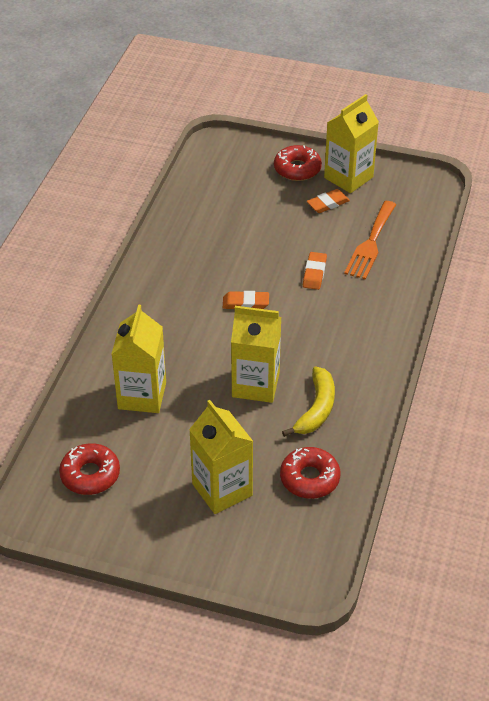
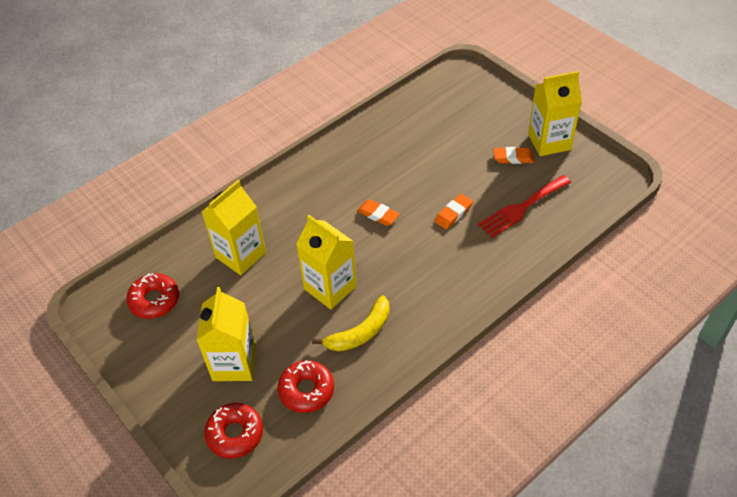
camera: 35 degrees right, 5 degrees up
(297, 169) = (511, 117): red donut -> red donut (235, 434)
(370, 243) = (522, 208): orange fork -> red fork

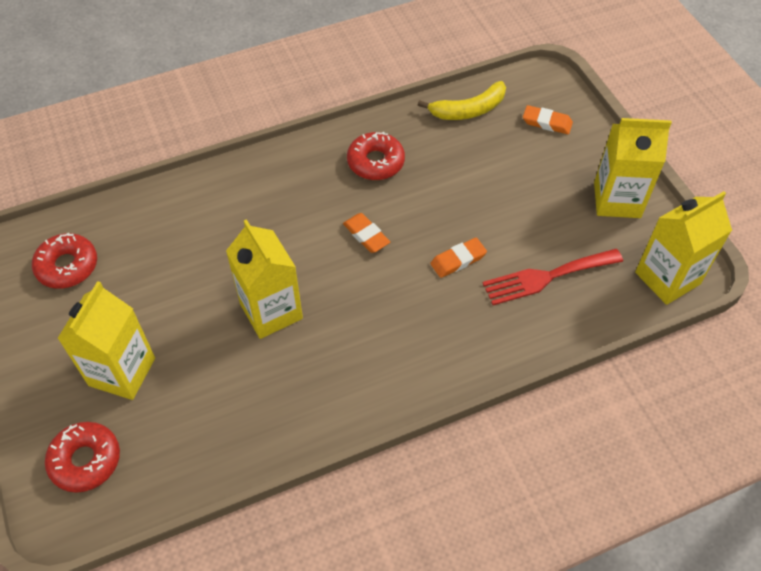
camera: 15 degrees right, 5 degrees up
(240, 255) = (186, 239): yellow carton -> yellow carton (667, 278)
(306, 390) = (189, 432): red donut -> red donut (375, 162)
(360, 332) = (282, 379): yellow banana -> yellow banana (468, 110)
(513, 157) = (562, 208): orange eraser -> orange eraser (547, 122)

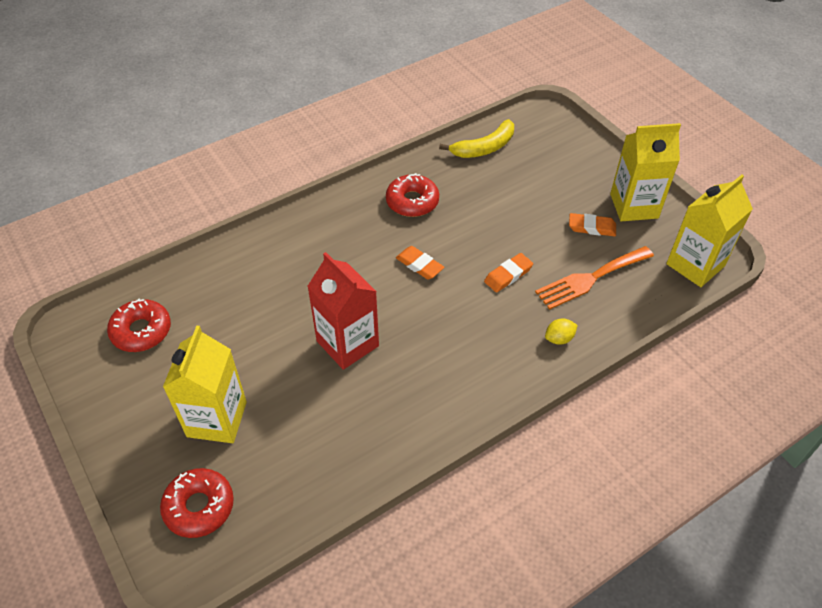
camera: 10 degrees left, 5 degrees down
(271, 311) = (347, 343): yellow carton -> red carton
(495, 339) = (559, 338): none -> yellow lemon
(546, 277) = (590, 278): red fork -> orange fork
(547, 122) = (556, 150): orange eraser -> orange eraser (592, 227)

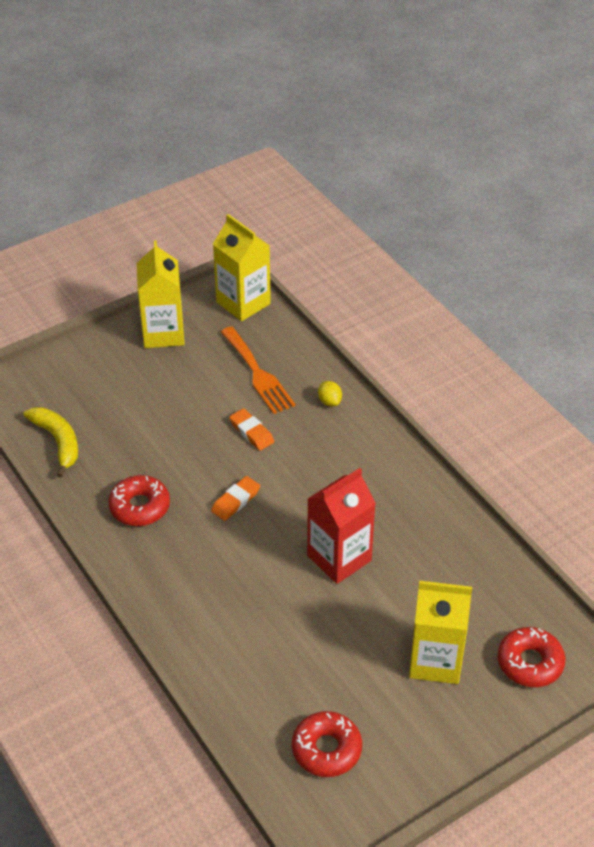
camera: 90 degrees left, 5 degrees down
(592, 227) = (191, 366): orange eraser -> none

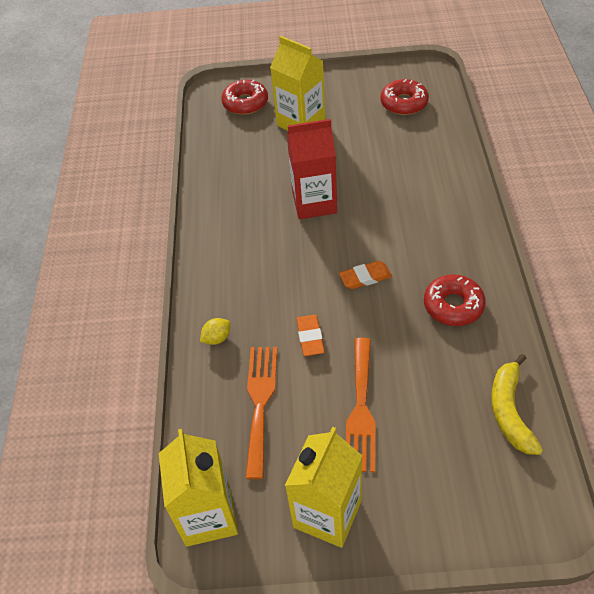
camera: 145 degrees left, 5 degrees up
(176, 399) = (361, 409): none -> orange fork
(329, 401) = (217, 338): yellow lemon -> yellow lemon turned 45 degrees clockwise

